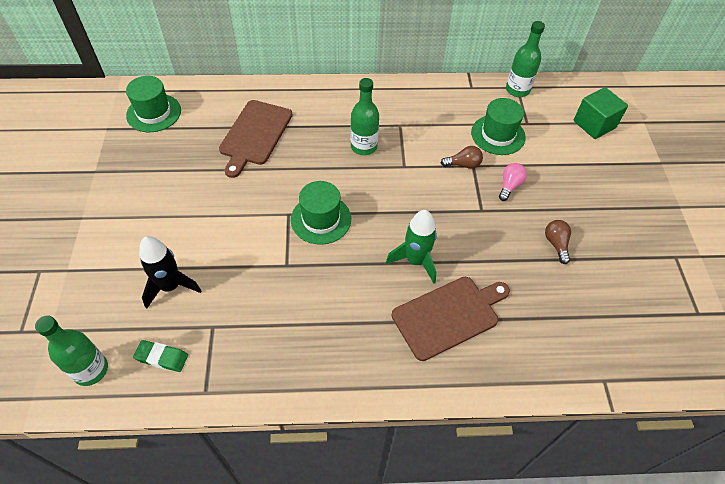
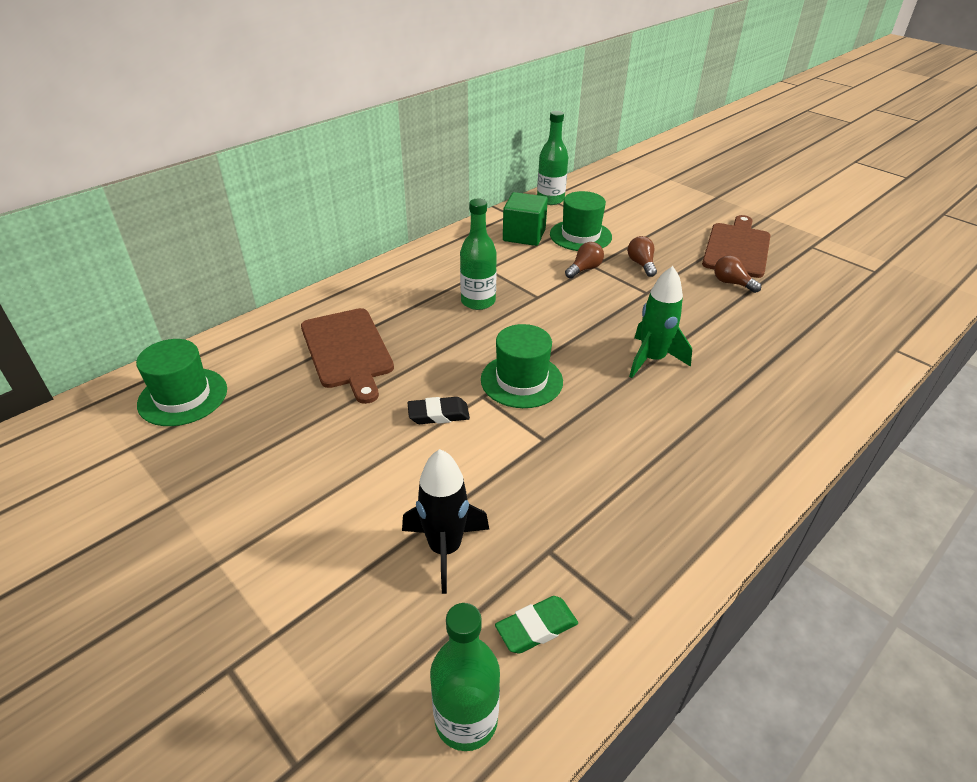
camera: 40 degrees left, 15 degrees down
(253, 209) = (438, 414): none -> black eraser
(448, 315) = (737, 381): brown cutting board -> brown cutting board (737, 248)
(509, 186) = (641, 264): pink light bulb -> brown light bulb
(594, 124) = (639, 195): green cube -> green cube (524, 235)

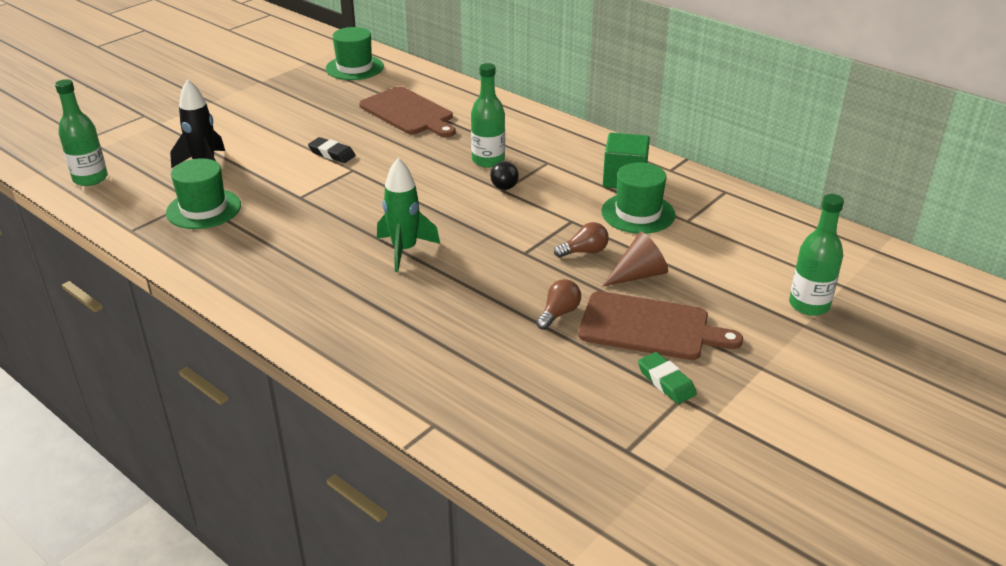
camera: 85 degrees right, 5 degrees down
(347, 350) = (408, 113): brown cutting board -> brown cutting board turned 105 degrees counterclockwise
(438, 414) = (332, 154): black eraser -> black eraser turned 45 degrees counterclockwise
(521, 380) = (372, 185): green hat -> green hat (203, 209)
(526, 295) = (504, 183): none -> black light bulb
(536, 628) = (137, 197): green eraser -> green eraser (666, 382)
(550, 199) = (721, 193): green bottle -> green bottle (809, 305)
(584, 269) = (562, 215): brown light bulb -> none
(670, 245) = (638, 275): none -> brown cone

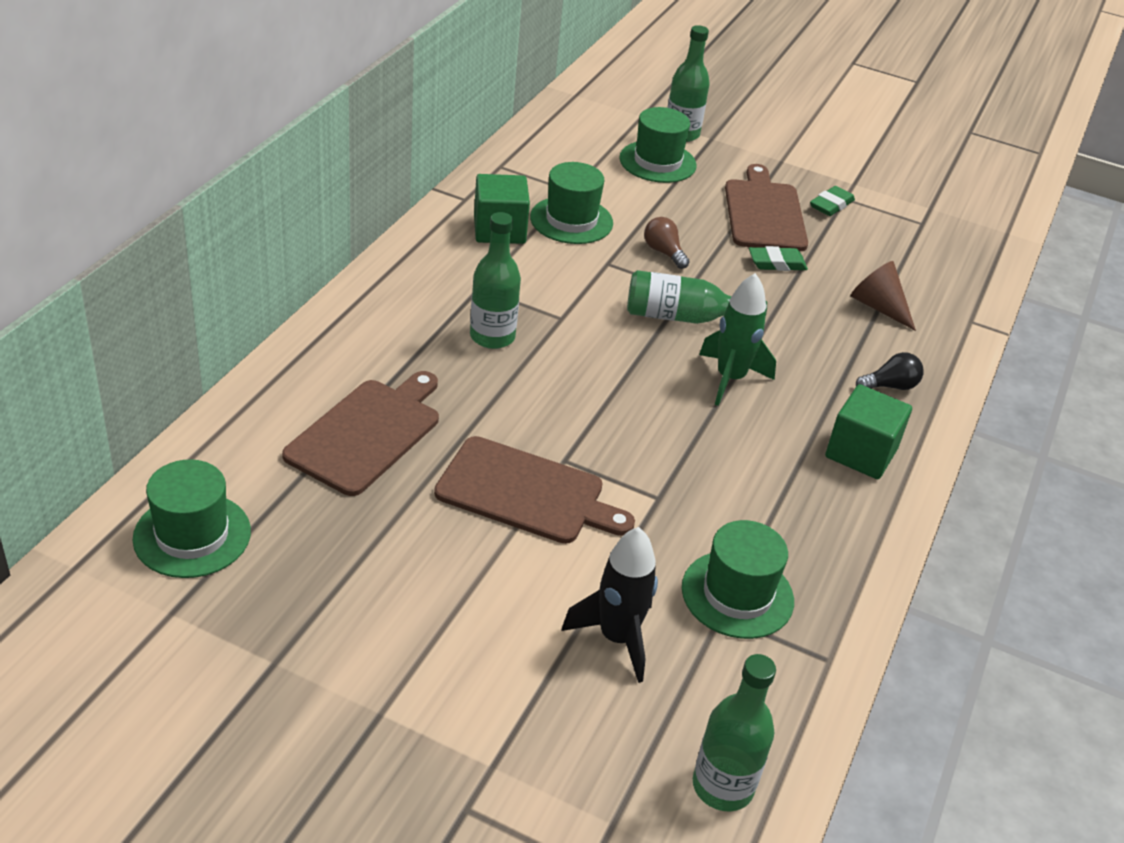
camera: 110 degrees left, 5 degrees up
(291, 293) = (861, 453): none -> green cube
(332, 154) = (526, 492): black eraser -> brown cutting board
(489, 243) = (683, 317): none -> green bottle
(504, 183) = (546, 318): black light bulb -> black light bulb (890, 386)
(559, 313) = (777, 263): brown light bulb -> green eraser
(638, 275) = (686, 219): brown cone -> brown cone (878, 307)
(745, 278) = (657, 162): none -> green hat

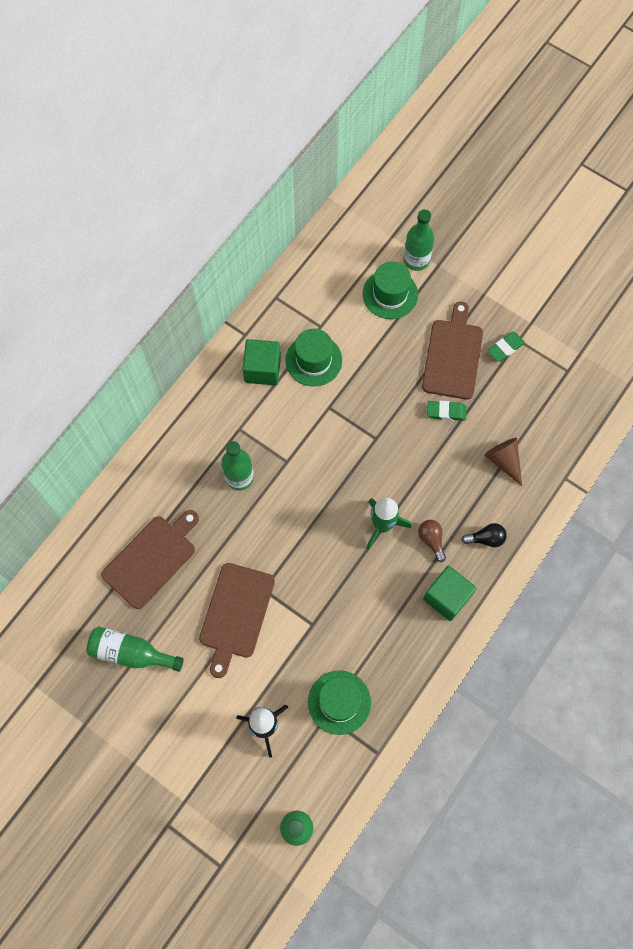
camera: 15 degrees right, 30 degrees up
(192, 535) = (49, 631): green hat -> none
(526, 492) = (236, 614): brown cutting board -> brown cutting board turned 75 degrees clockwise
(664, 252) = (370, 397): brown light bulb -> brown light bulb (431, 540)
(683, 317) = (366, 465): green bottle -> green bottle (131, 653)

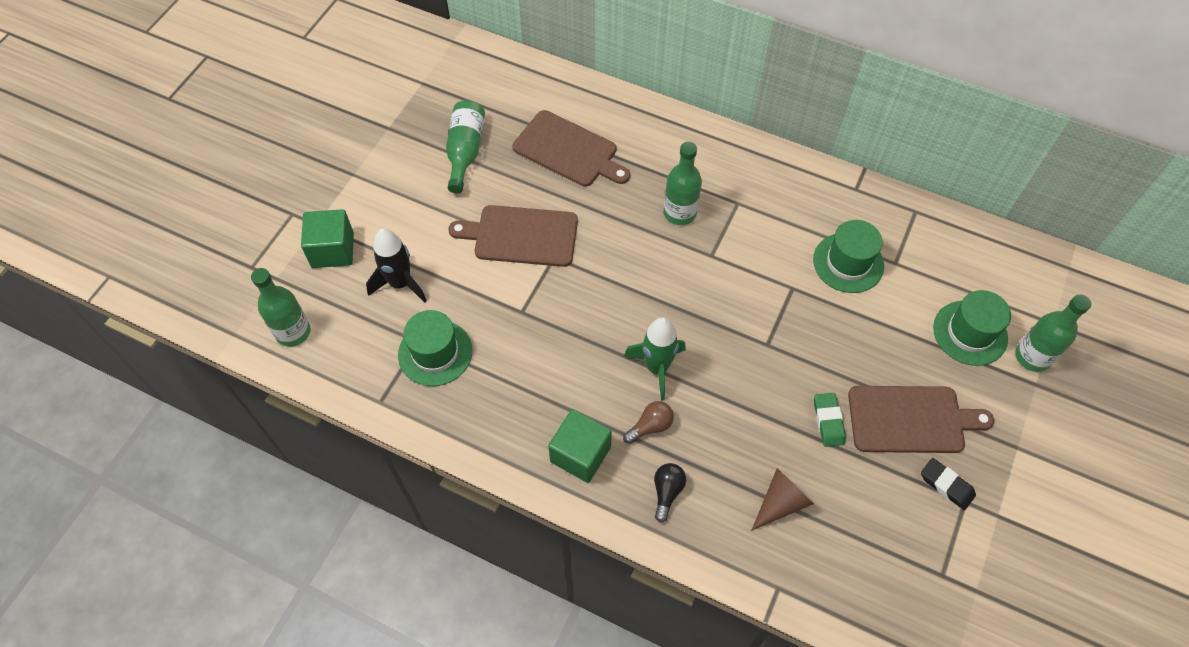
camera: 80 degrees right, 10 degrees down
(262, 369) = (818, 213): green cube -> green cube (333, 250)
(486, 538) = (667, 492): black light bulb -> black light bulb turned 150 degrees counterclockwise
(505, 348) = (946, 485): green eraser -> black eraser

